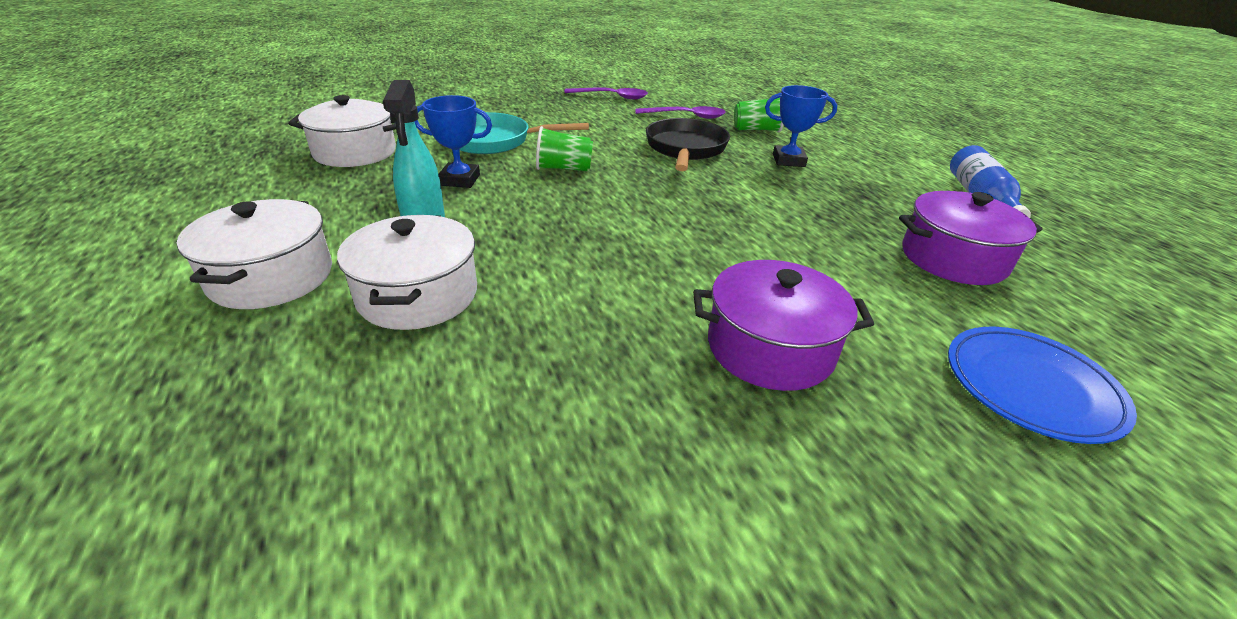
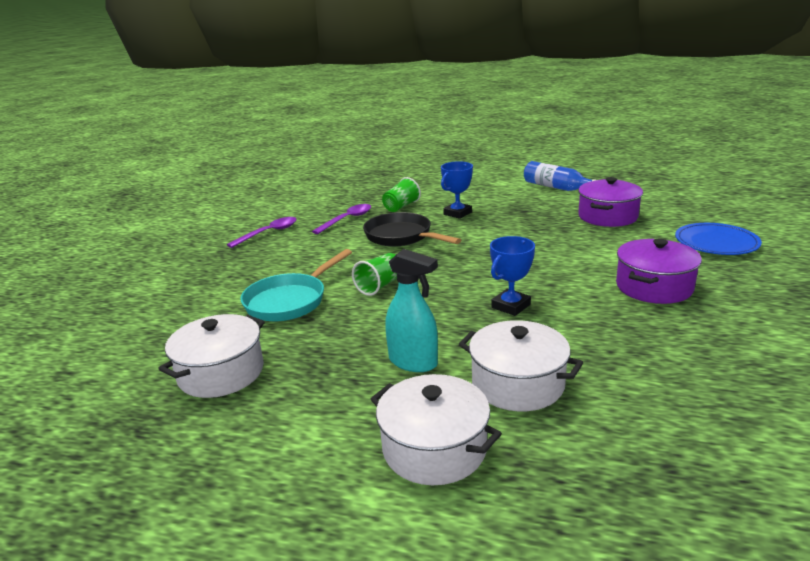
camera: 50 degrees left, 10 degrees down
(460, 180) = (348, 332): blue trophy -> blue trophy (510, 306)

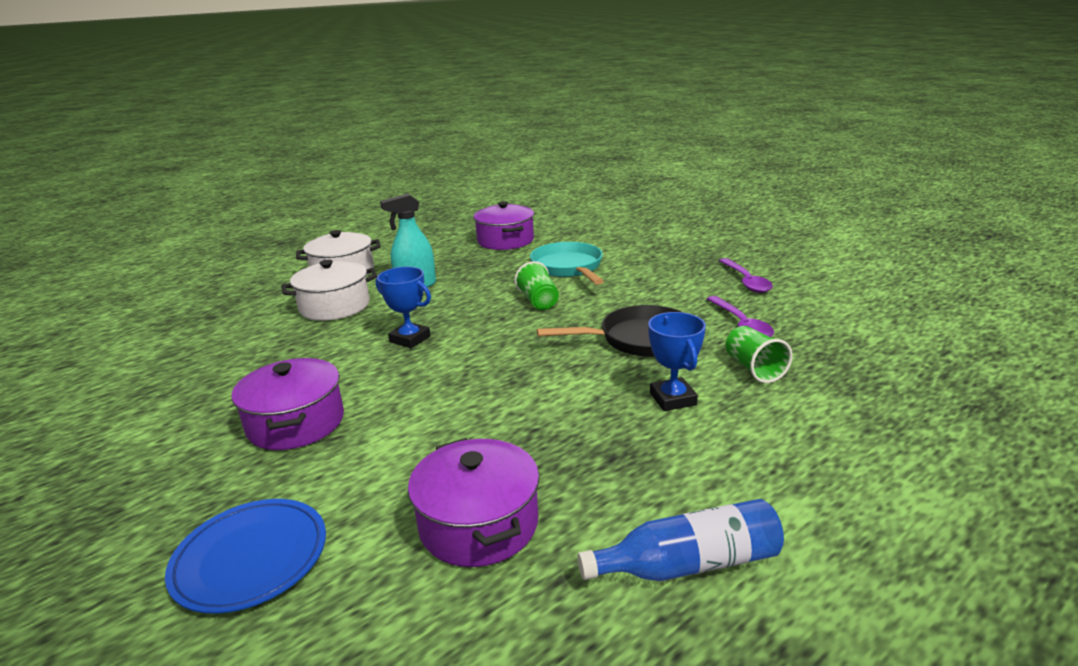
camera: 125 degrees right, 0 degrees up
(221, 373) = (505, 241): white pot -> purple pot
(510, 306) = (410, 339): blue trophy -> blue trophy turned 45 degrees counterclockwise

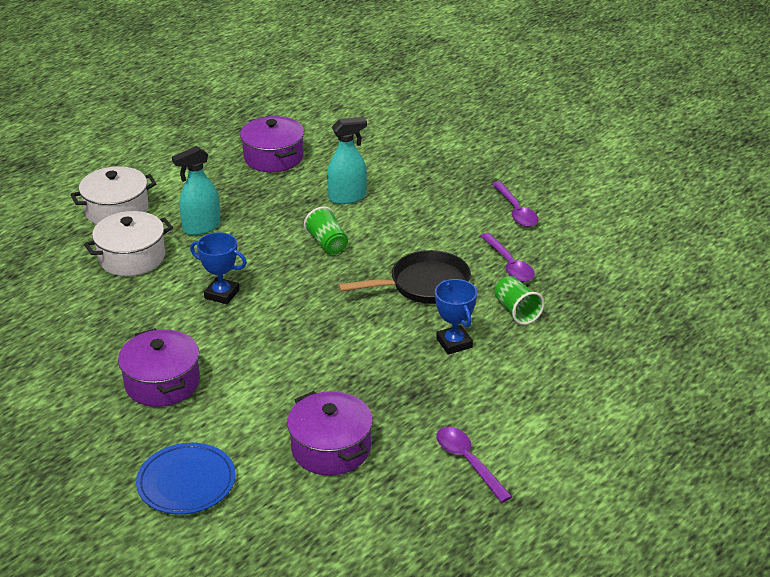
camera: 10 degrees left, 10 degrees up
(568, 268) = (347, 197): turquoise pan -> turquoise spray bottle
(688, 564) = (468, 462): blue bottle -> purple spoon

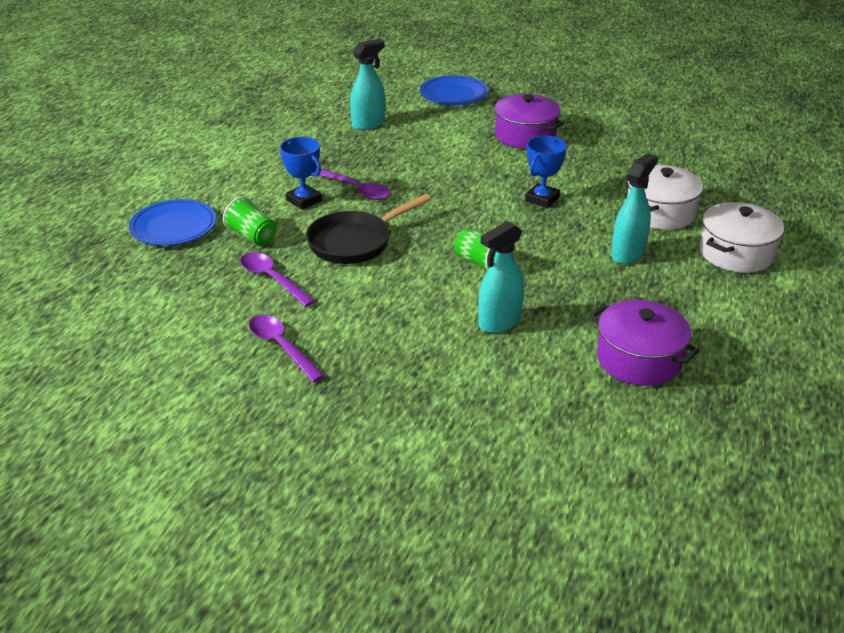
camera: 160 degrees right, 0 degrees up
(222, 294) = (542, 199): blue trophy -> blue trophy turned 60 degrees counterclockwise
(331, 448) = (368, 124): purple pot -> turquoise spray bottle
(468, 462) = (264, 133): purple spoon -> purple spoon (357, 190)
(592, 338) = (173, 227): none -> blue plate

